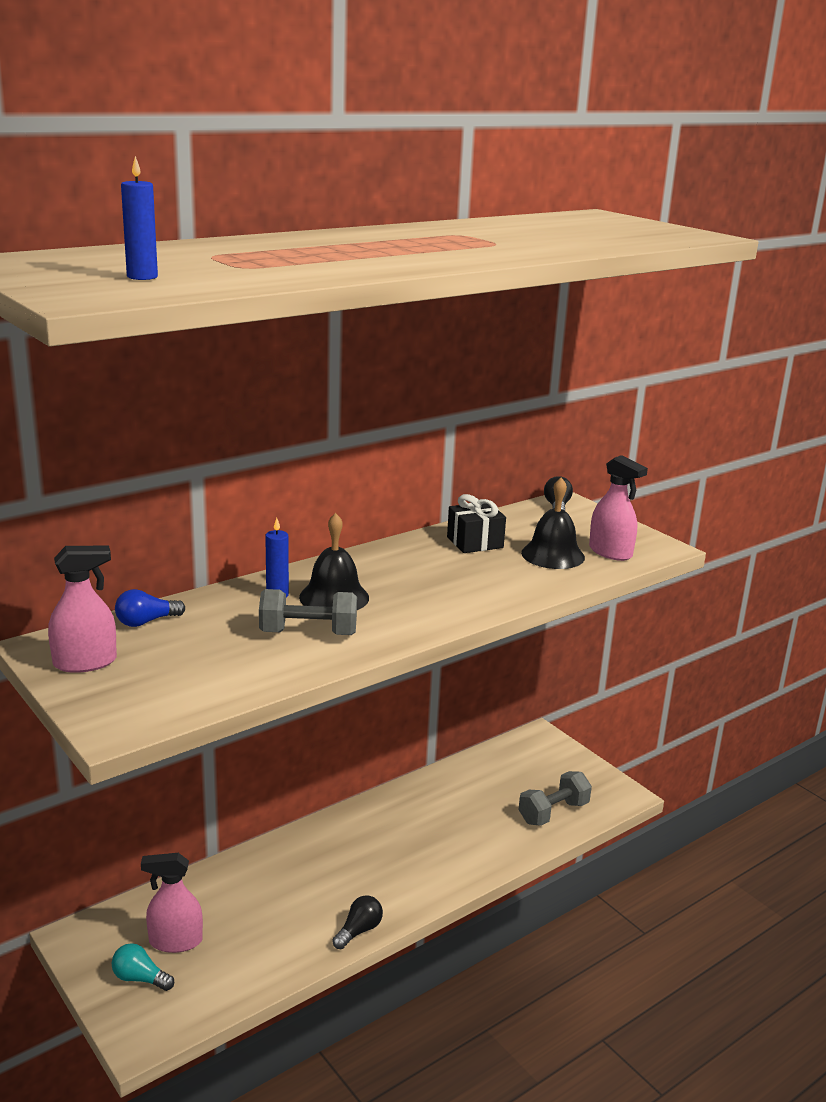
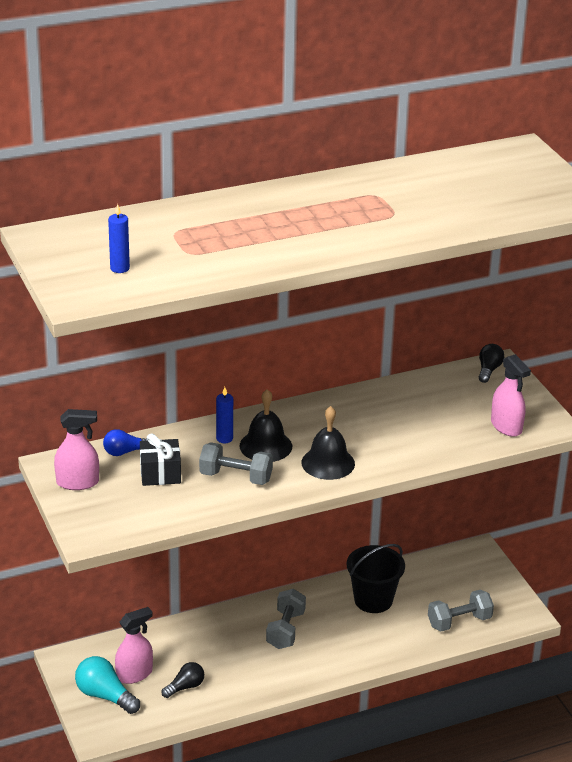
camera: 15 degrees right, 10 degrees up
(140, 978) = (105, 696): turquoise light bulb -> turquoise light bulb, size x1.56
(175, 941) = (134, 674): pink spray bottle -> pink spray bottle turned 135 degrees clockwise
(356, 853) = (285, 630): none -> grey dumbbell
(359, 931) = (269, 689): black light bulb -> black light bulb (185, 687)
(447, 803) = (373, 600): none -> black bucket
(475, 542) = (398, 403): black gift -> black gift (160, 473)
(553, 555) = (456, 423): black bell -> black bell (328, 463)

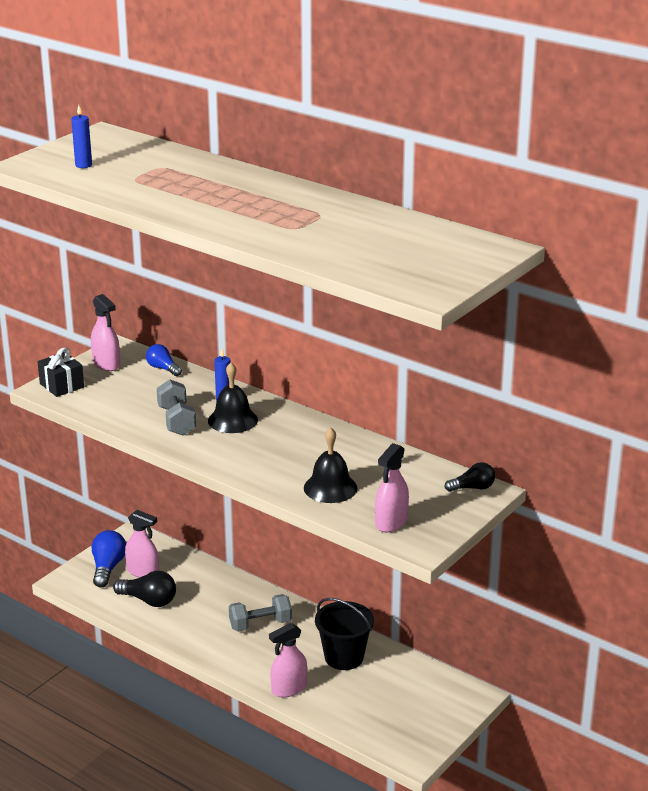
camera: 60 degrees right, 5 degrees down
(105, 696) = (108, 568): turquoise light bulb -> blue light bulb
(160, 473) = (149, 390): black gift -> black gift (62, 385)
(185, 687) = (149, 600): black light bulb -> black light bulb, size x1.56
(328, 463) = (238, 453): black bell -> black bell (330, 488)
(389, 649) = (289, 688): none -> pink spray bottle
(459, 621) = (364, 717): grey dumbbell -> none

